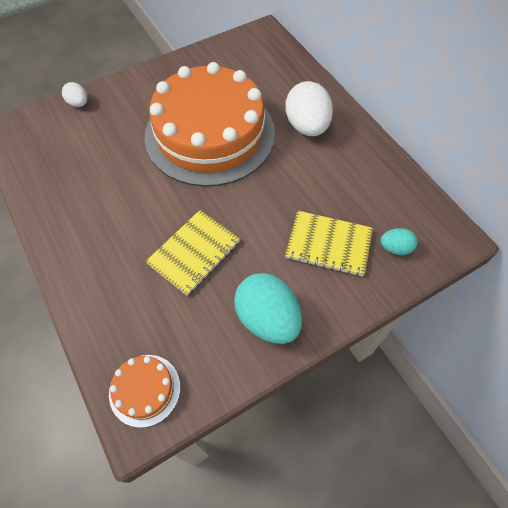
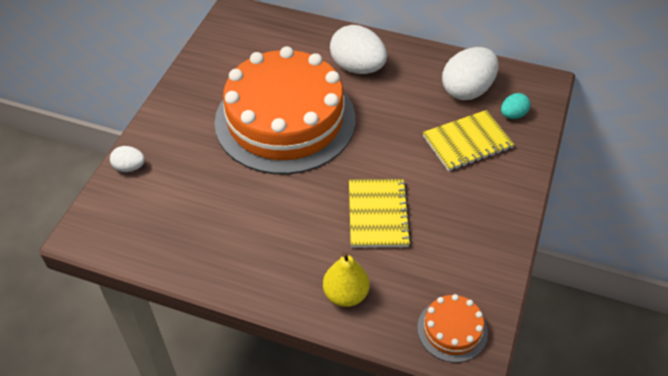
camera: 40 degrees left, 10 degrees down
(105, 297) = (345, 294): none -> yellow pear
(267, 318) = (481, 220): turquoise egg -> none
(377, 200) = (467, 90): none -> white egg

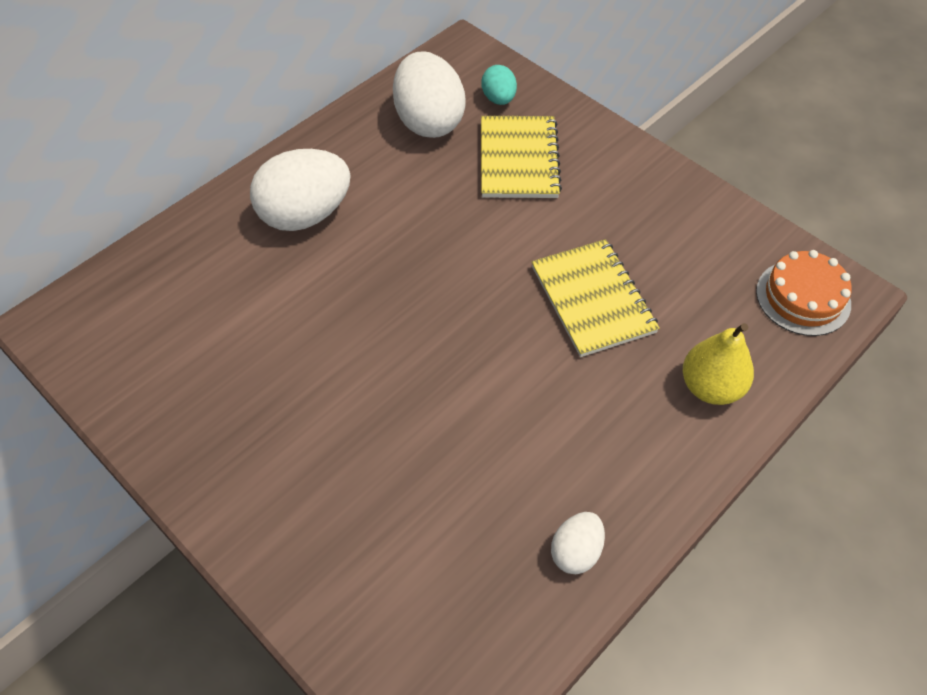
camera: 65 degrees left, 5 degrees up
(129, 167) = (321, 606): white egg -> white egg (576, 551)
(285, 120) = (353, 341): orange cake -> none
(378, 214) = (593, 299): yellow notebook -> yellow notebook turned 45 degrees clockwise

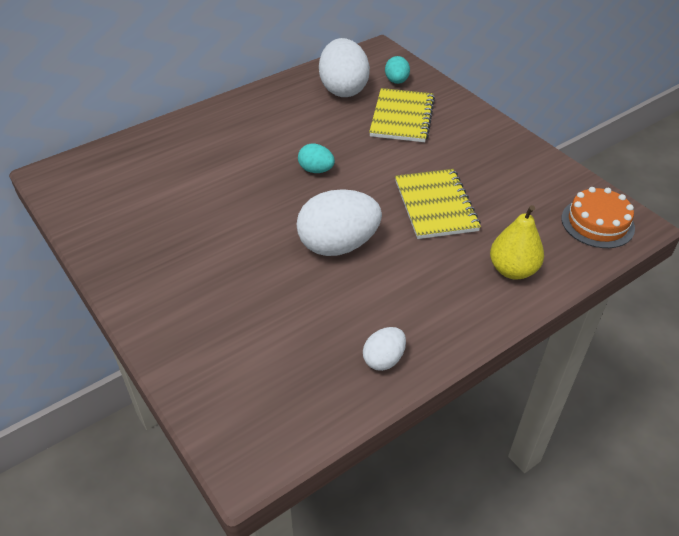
camera: 10 degrees right, 10 degrees down
(305, 215) = (242, 133): white egg -> white egg (338, 245)
(422, 263) = (316, 170): none -> turquoise egg

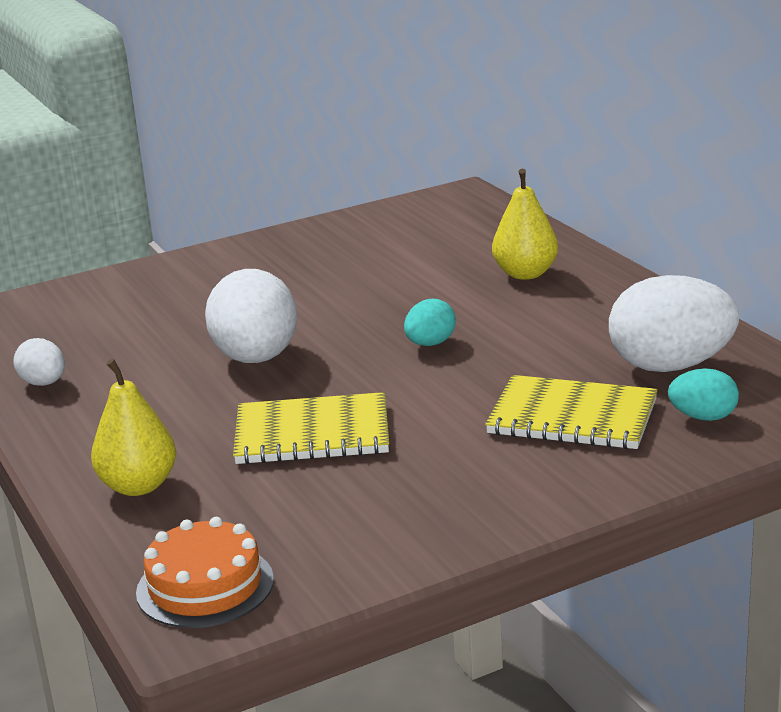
camera: 100 degrees right, 20 degrees down
(214, 139) = (525, 274): none -> yellow pear

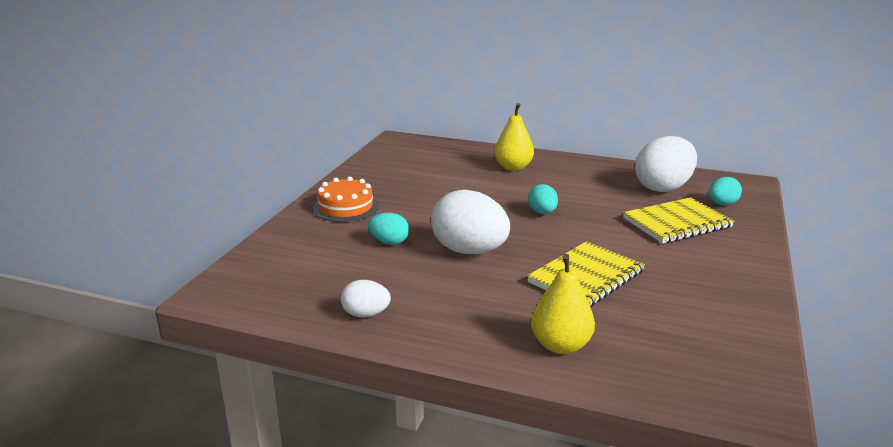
camera: 45 degrees left, 0 degrees up
(201, 320) = (389, 242): none -> turquoise egg
(205, 586) = (716, 379): orange cake -> orange cake (346, 207)

